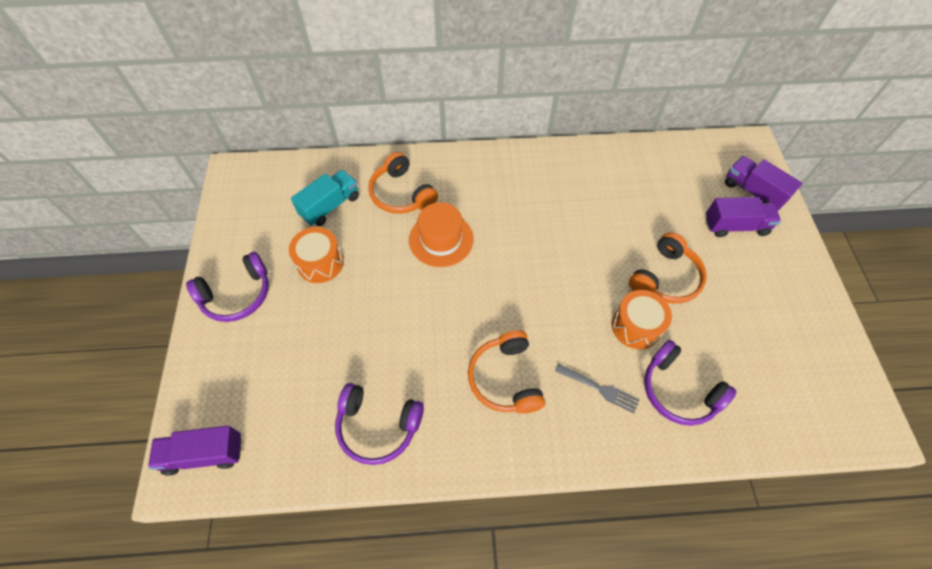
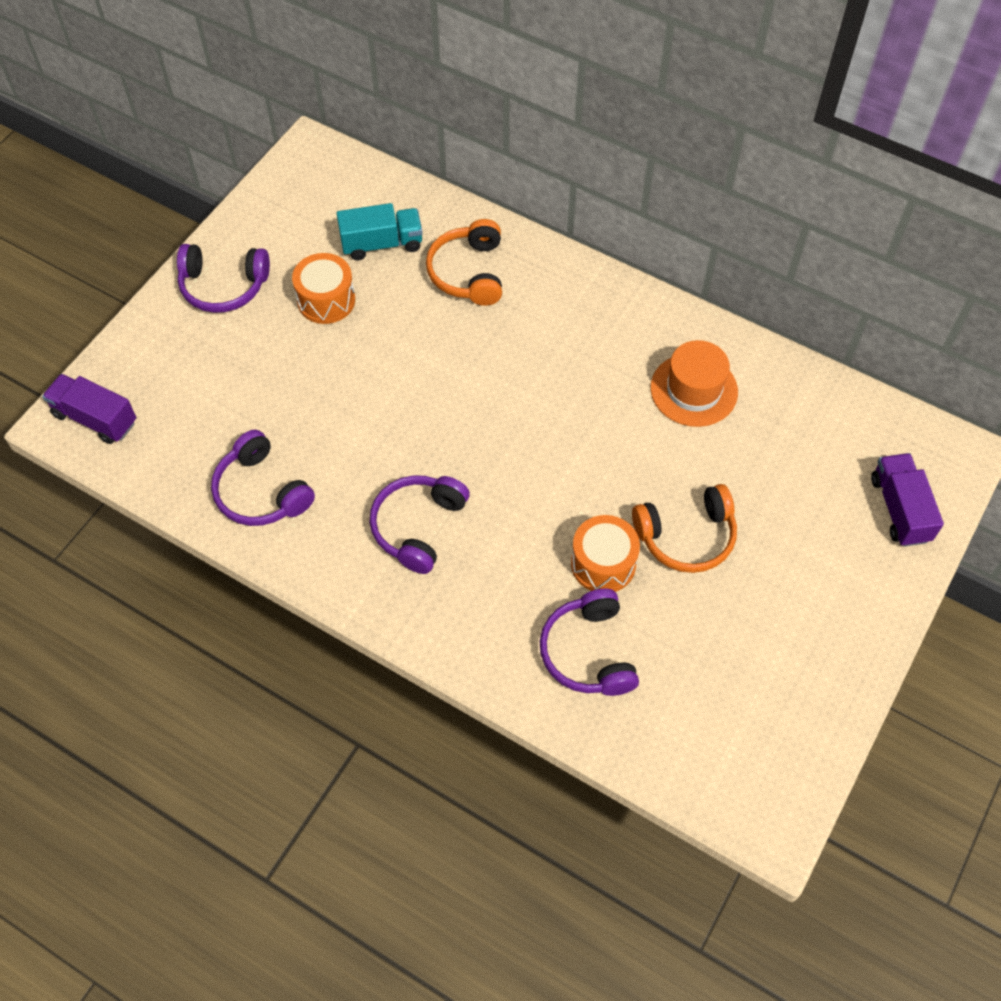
camera: 35 degrees right, 0 degrees up
(441, 239) = (470, 347): orange hat -> orange hat (694, 390)
(505, 378) = (418, 526): orange headphones -> purple headphones
(599, 389) = (506, 597): grey fork -> none
(735, 226) = (833, 533): purple truck -> none

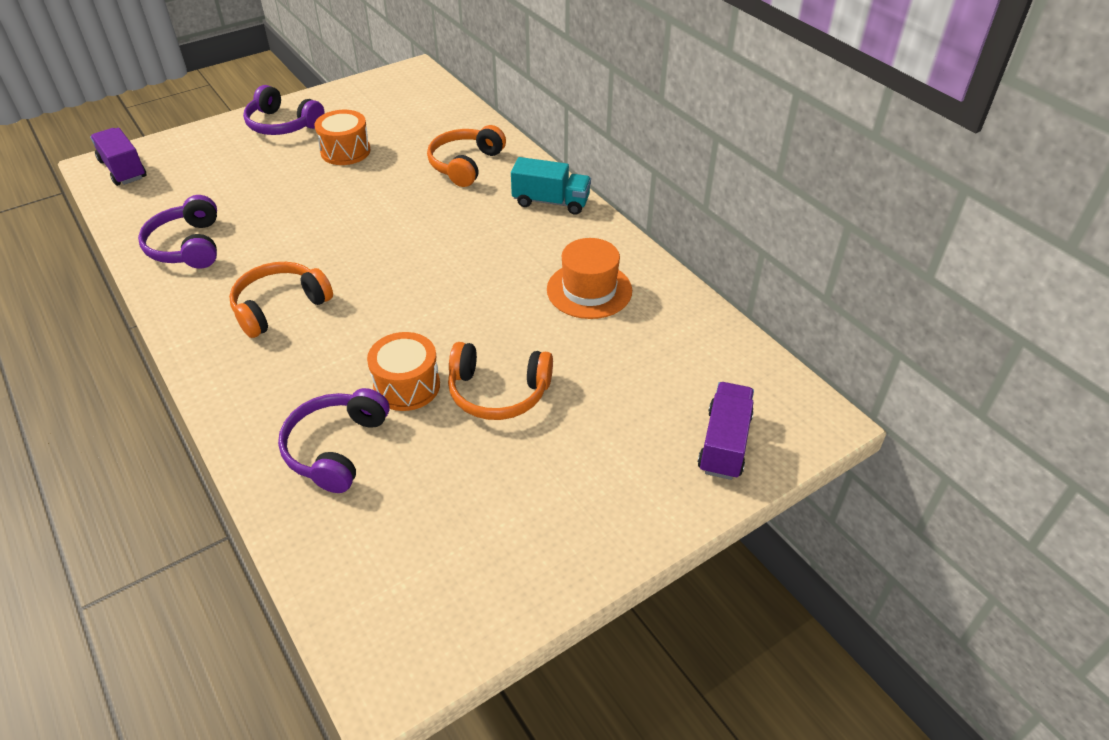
camera: 25 degrees right, 15 degrees down
(382, 244) = (416, 132): turquoise truck -> turquoise truck (551, 202)
(418, 526) = (280, 307): purple headphones -> orange headphones

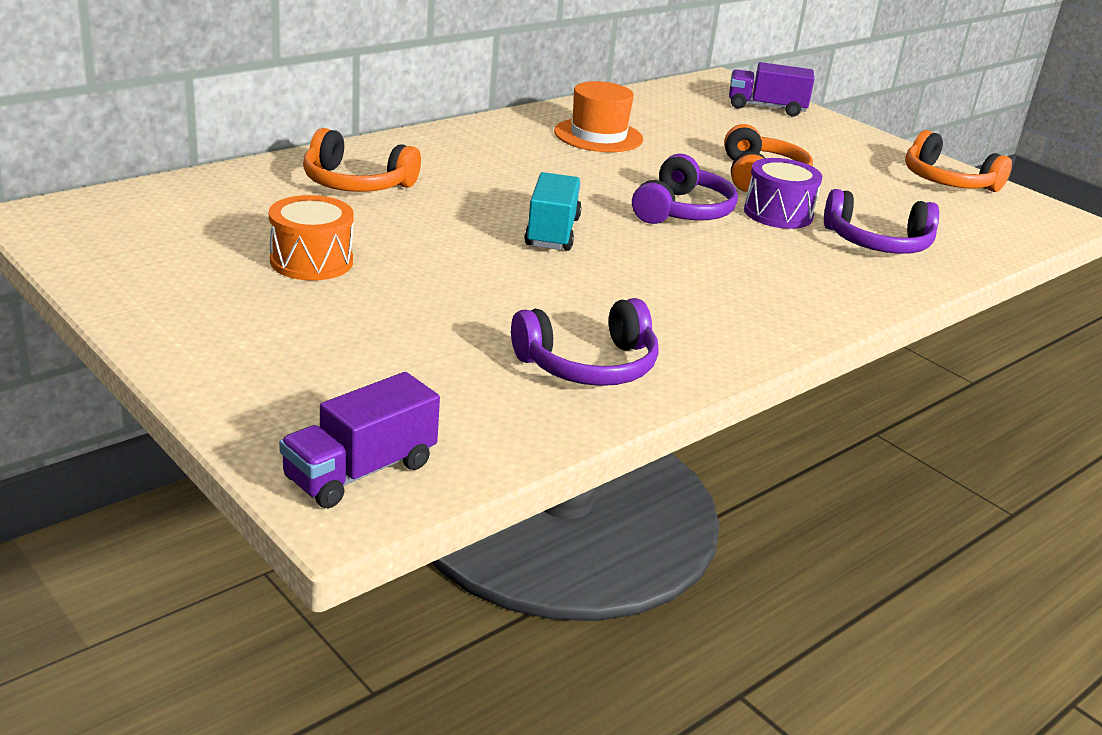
camera: 100 degrees left, 15 degrees down
(280, 307) = (692, 284): orange headphones -> orange headphones (947, 181)
(282, 124) = (209, 319): purple headphones -> purple headphones (682, 211)
(407, 386) = (778, 214): orange drum -> purple drum
(551, 202) = (442, 143): turquoise truck -> turquoise truck (552, 232)

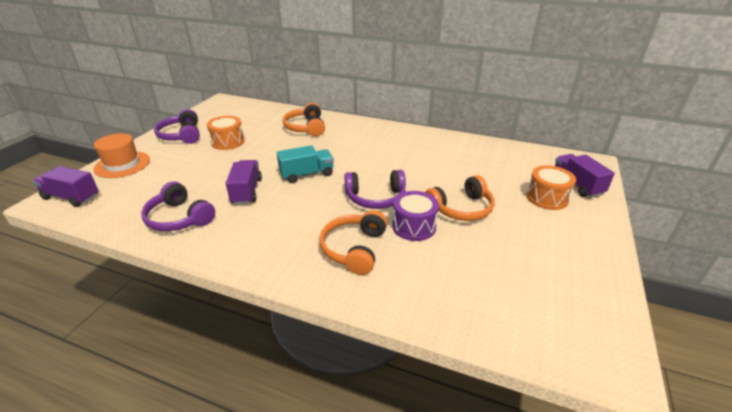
camera: 65 degrees right, 5 degrees up
(555, 290) = (247, 191): none -> purple truck
(598, 136) = (438, 154): orange hat -> orange hat (122, 164)
(780, 131) = (547, 198): none -> orange drum
(877, 242) = (420, 273): purple headphones -> purple headphones (181, 135)
(947, 181) = (584, 284): orange headphones -> orange headphones (354, 249)

